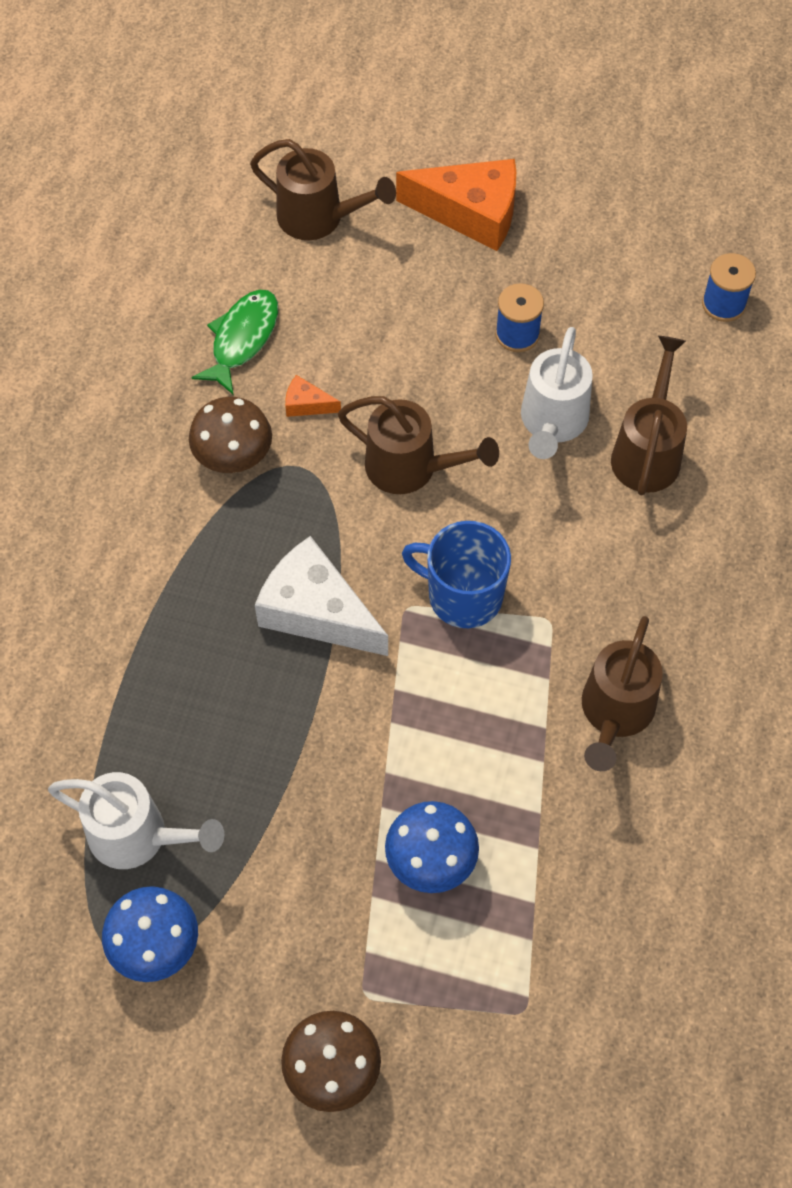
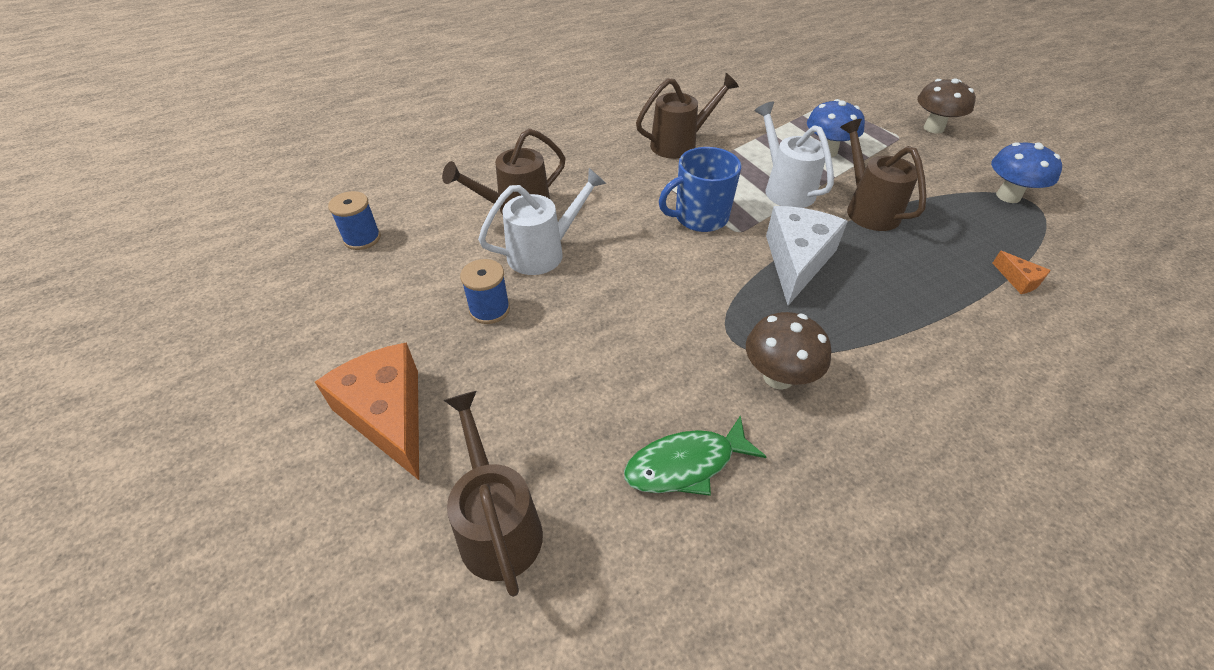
camera: 135 degrees left, 15 degrees down
(138, 836) = (996, 235): white watering can -> white watering can (785, 188)
(307, 404) = (684, 373): orange cheese -> orange cheese (1018, 280)
(316, 611) = (797, 261): white cheese -> white cheese turned 150 degrees counterclockwise
(411, 468) = (657, 287): brown watering can -> brown watering can (867, 209)
(463, 595) = (700, 217): blue mug -> blue mug turned 90 degrees clockwise

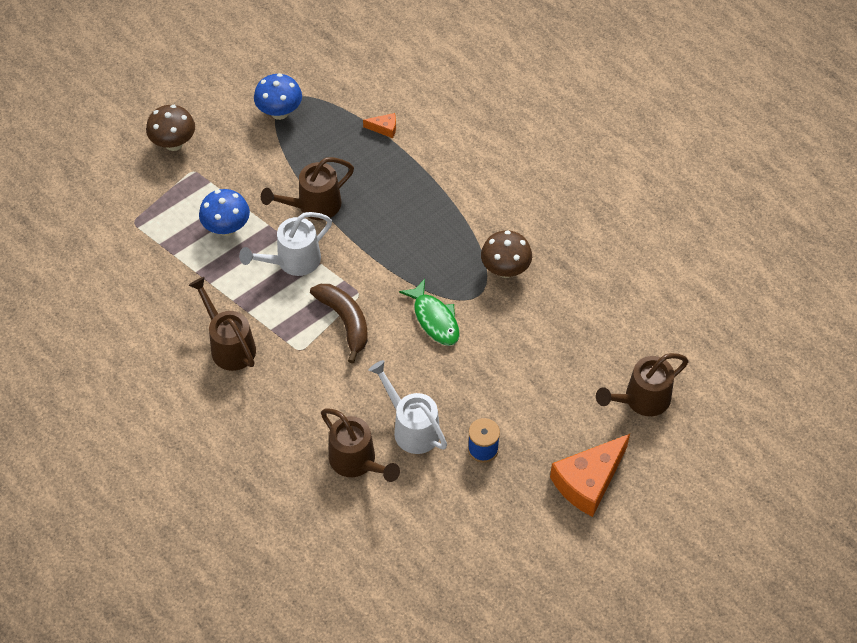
camera: 100 degrees left, 10 degrees up
(362, 238) = (420, 573): blue spool -> none
(686, 464) = (581, 314): green fish -> green fish (434, 319)
(700, 217) = (345, 321): blue mug -> brown banana
(797, 261) = (388, 256): white cheese -> none
(1018, 280) = (384, 128): orange cheese -> orange cheese turned 45 degrees clockwise

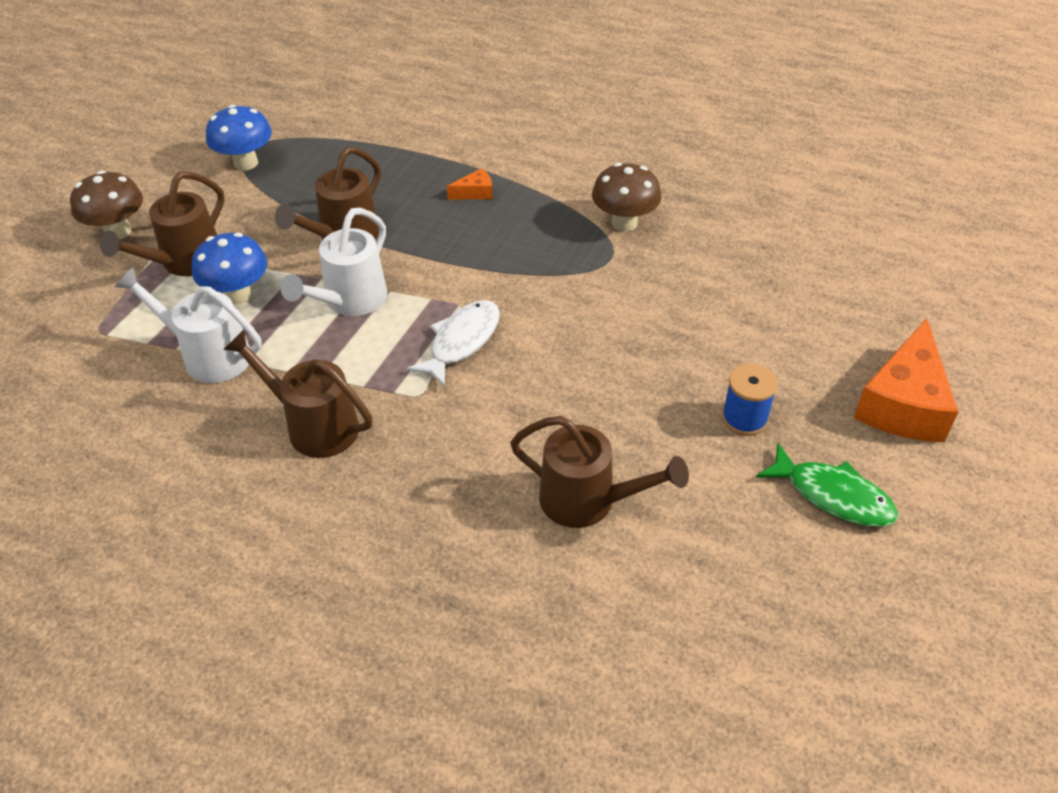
camera: 25 degrees left, 10 degrees down
(345, 321) = (461, 341): brown banana -> white fish
(384, 128) = (386, 141): orange cheese -> orange cheese (475, 193)
(411, 427) = (633, 429): white watering can -> white watering can (208, 355)
(434, 319) = (576, 299): green fish -> green fish (833, 495)
(641, 400) = (886, 294): brown watering can -> brown watering can (184, 262)

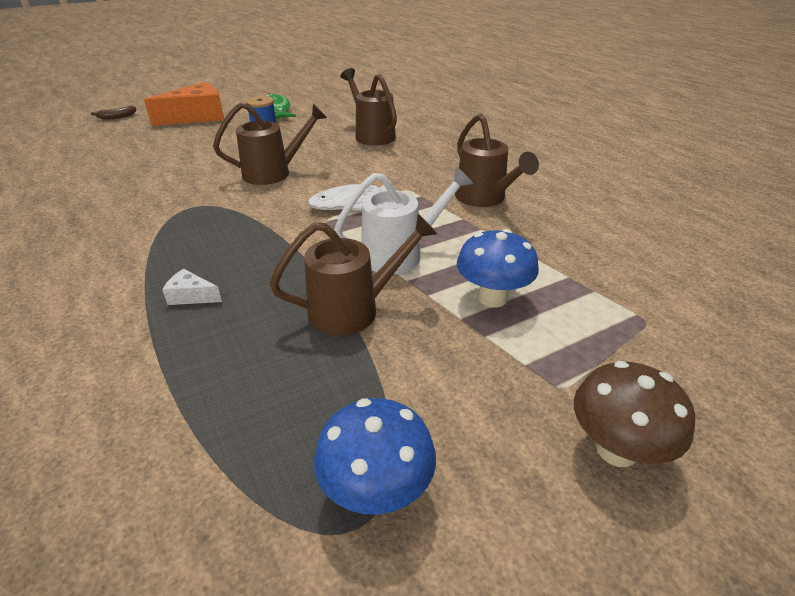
camera: 145 degrees left, 10 degrees down
(184, 262) = (534, 357): brown watering can -> brown watering can (274, 173)
(208, 355) = (541, 261): white watering can -> none
(475, 193) = (191, 296): orange cheese -> white cheese
(624, 223) = (142, 222): brown mushroom -> none
(997, 340) = (117, 117): none -> brown banana

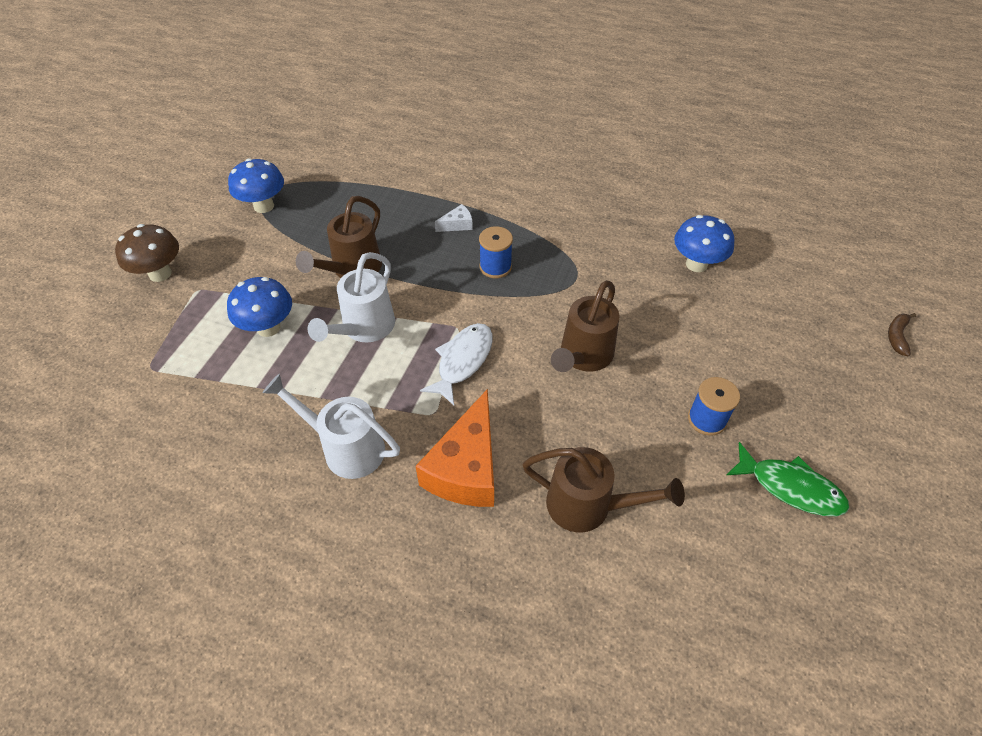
camera: 140 degrees right, 15 degrees up
(110, 177) = (696, 264): none -> blue mushroom
(197, 117) = (833, 398): orange cheese -> orange cheese (466, 468)
(229, 243) = (495, 267): none -> blue spool
(484, 199) = (346, 447): brown watering can -> white watering can

